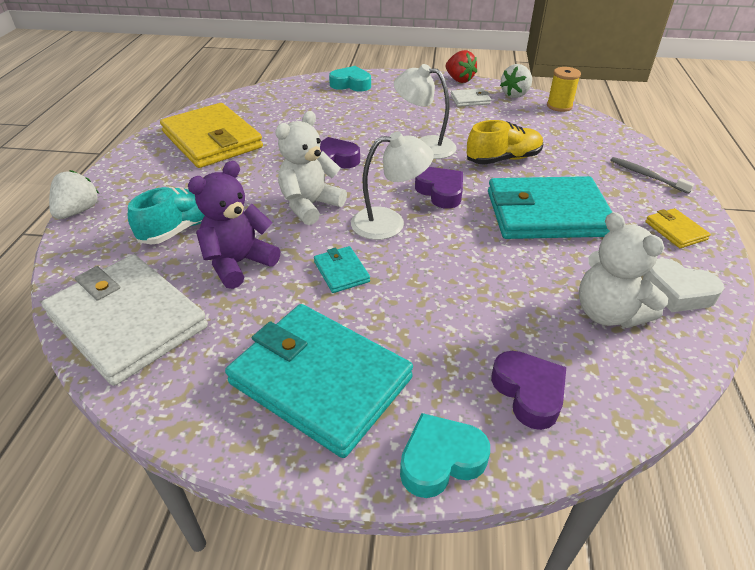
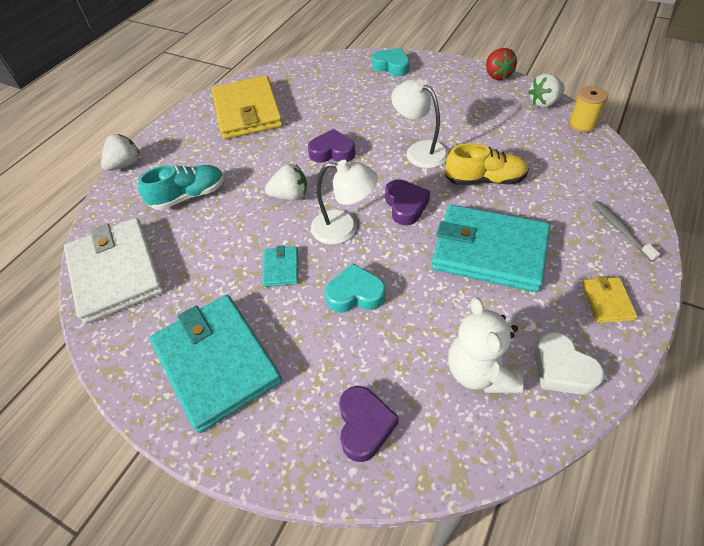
camera: 25 degrees right, 10 degrees up
(239, 263) = (211, 240): purple teddy bear -> none
(310, 205) = (290, 196): white teddy bear -> white strawberry
(440, 460) = (265, 459): turquoise heart -> turquoise heart (355, 294)
(470, 100) = (494, 102): white wallet -> none

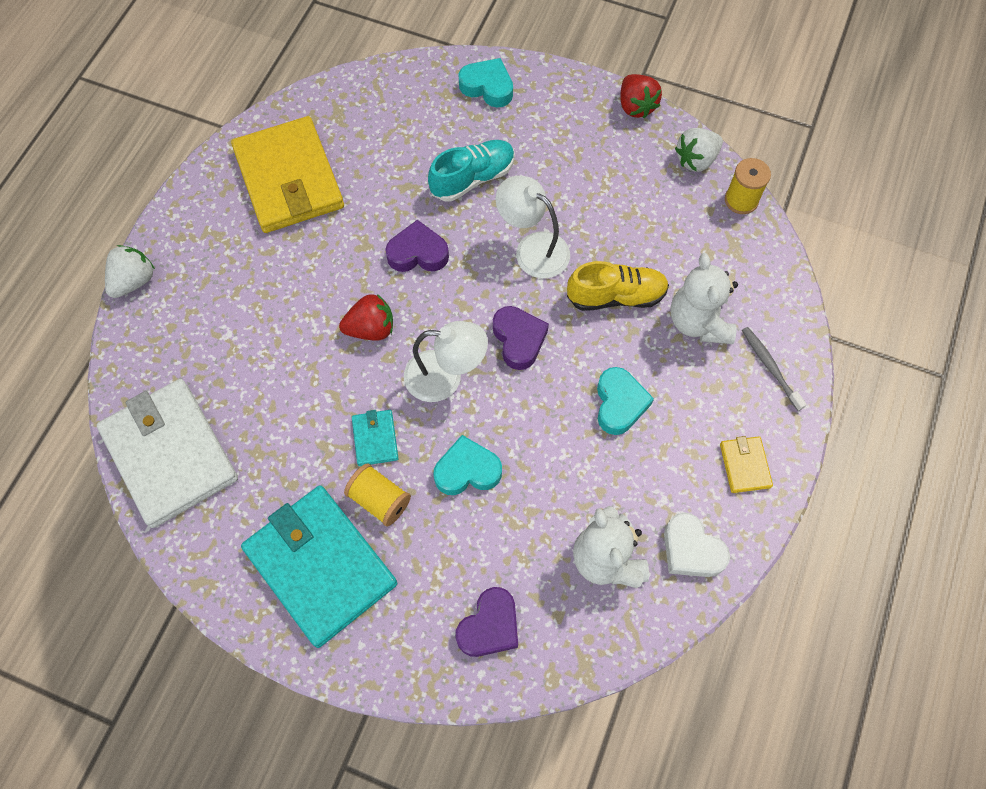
camera: 10 degrees left, 15 degrees up
(189, 196) = (236, 333): turquoise shoe -> turquoise shoe (472, 178)
(277, 313) = (379, 500): none -> yellow spool
(290, 196) = (371, 329): white strawberry -> red strawberry
(364, 425) = (489, 626): purple heart -> purple heart turned 45 degrees clockwise
(489, 251) = (619, 404): turquoise wallet -> turquoise heart
(554, 198) = (698, 322): none -> white teddy bear

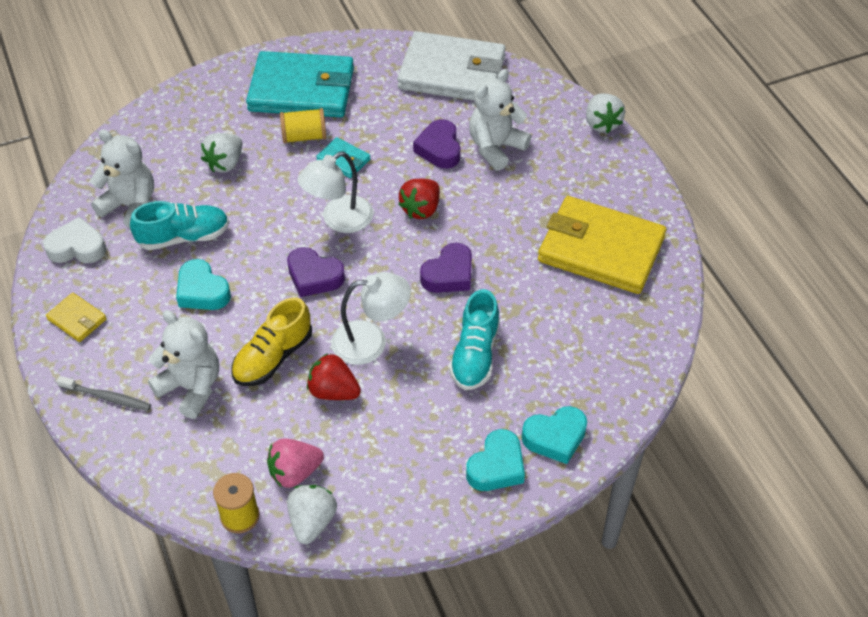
camera: 135 degrees right, 15 degrees down
(242, 335) = (495, 147): none -> white teddy bear
(467, 470) = (267, 185): turquoise heart -> turquoise heart (496, 466)
(479, 533) = (225, 163): none -> white strawberry
(489, 626) = (173, 131): purple heart -> purple heart (439, 149)
(588, 476) = (183, 237): none -> turquoise shoe
(636, 106) = (414, 529): red strawberry -> red strawberry (333, 391)
(678, 199) = (295, 472): none -> pink strawberry

